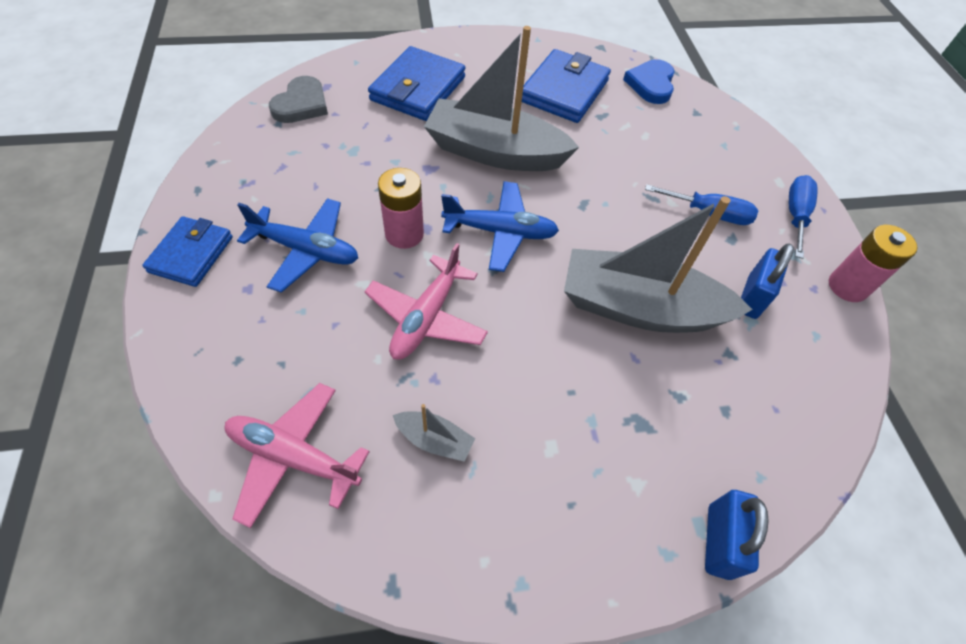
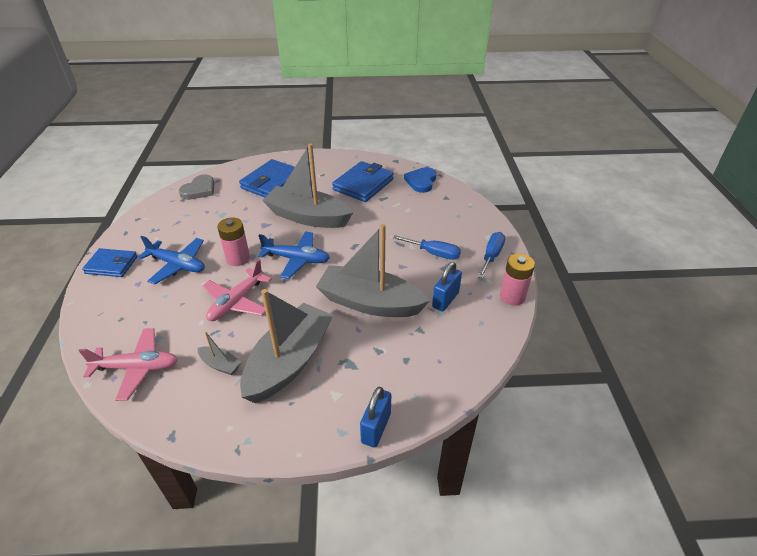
camera: 10 degrees right, 15 degrees down
(191, 254) = (111, 265): blue wallet -> blue wallet turned 75 degrees clockwise
(294, 456) = (137, 368): pink plane -> pink plane turned 150 degrees clockwise
(546, 426) = (289, 361): none -> grey boat

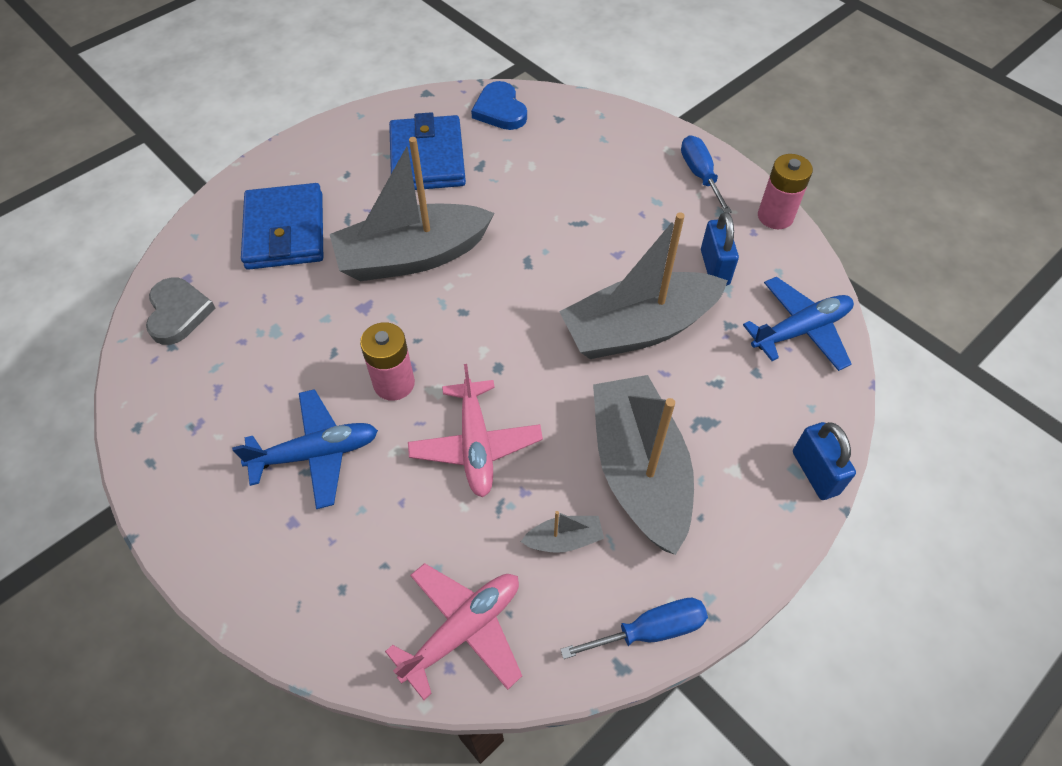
camera: 40 degrees left, 15 degrees up
(111, 265) = (206, 526): blue wallet -> none
(296, 259) = (477, 330): blue plane -> blue plane (800, 330)
(434, 253) = (634, 212): blue screwdriver -> blue screwdriver (650, 630)

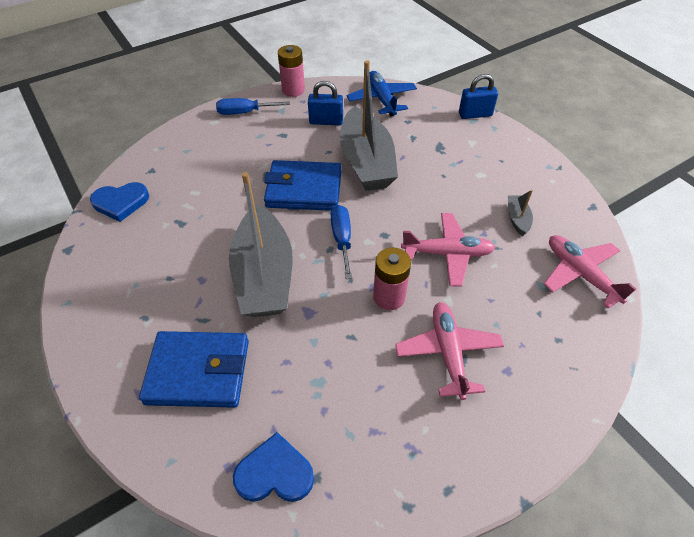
camera: 80 degrees left, 5 degrees down
(178, 313) = (275, 473): grey heart -> blue heart
(316, 454) = (448, 352): blue plane -> pink plane
(427, 158) = (154, 256): blue wallet -> blue wallet (304, 189)
(639, 471) = (471, 179): grey boat -> none
(650, 630) = (570, 191): blue screwdriver -> blue screwdriver (342, 239)

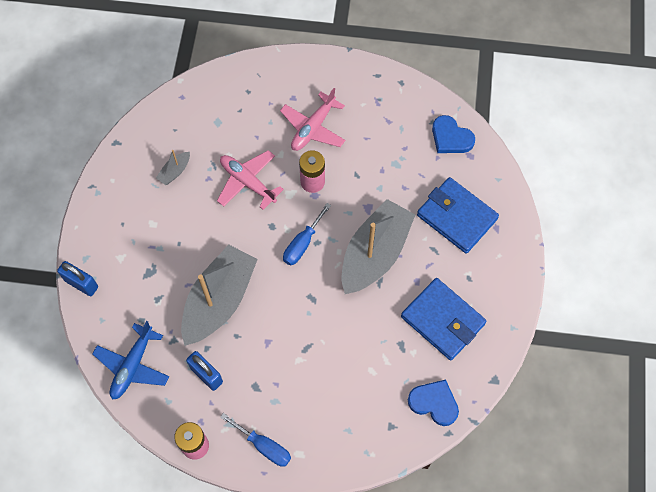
camera: 140 degrees left, 15 degrees up
(304, 189) = (290, 309): blue wallet -> blue wallet (442, 320)
(580, 274) = (187, 111): pink plane -> none

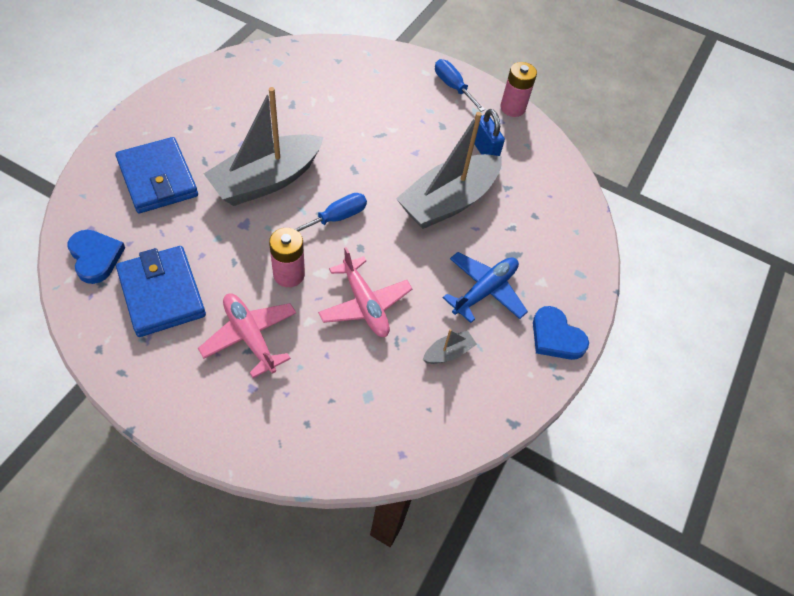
camera: 165 degrees left, 10 degrees down
(81, 284) = (591, 272): blue padlock -> none
(132, 366) = (553, 182): blue plane -> blue plane (485, 291)
(313, 128) = (250, 336): pink plane -> pink plane turned 90 degrees counterclockwise
(434, 403) = (291, 60): blue heart -> blue heart (556, 337)
(442, 320) = (241, 107): blue wallet -> blue wallet (162, 293)

